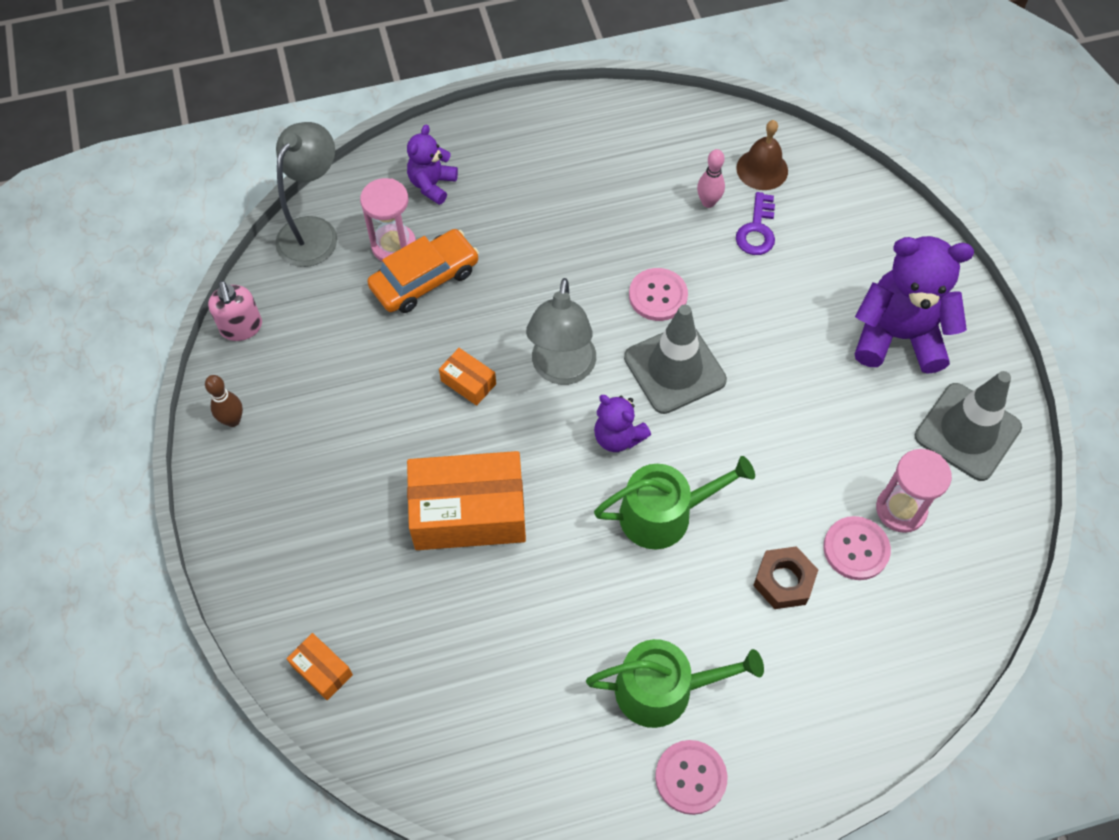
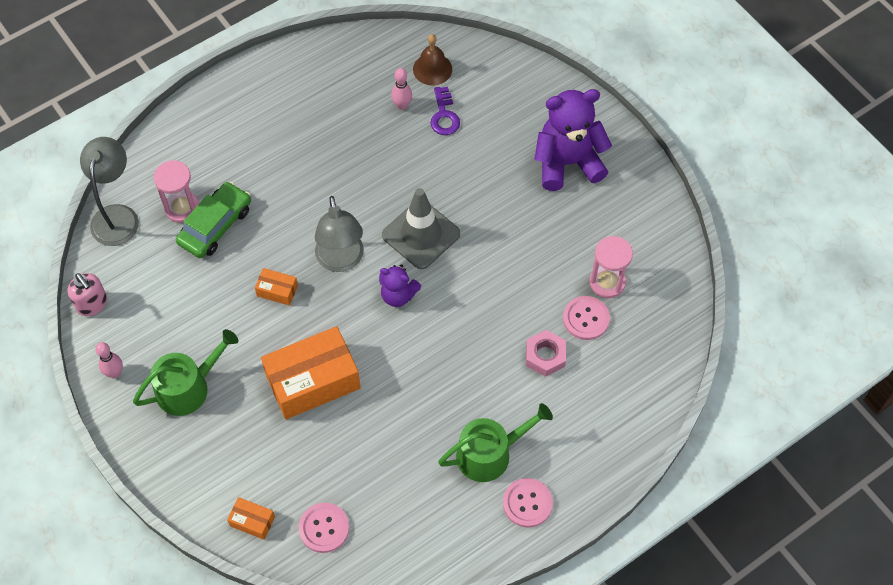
camera: 20 degrees left, 0 degrees up
(233, 420) = (115, 373): brown bowling pin -> pink bowling pin
(425, 279) = (215, 225): orange car -> green car
(432, 184) = (193, 153): purple teddy bear -> none
(658, 296) = (390, 185): pink button -> pink button (324, 528)
(664, 514) = (449, 337): green watering can -> green watering can (188, 387)
(783, 581) = (545, 356): brown nut -> pink nut
(967, 432) = (635, 215): grey traffic cone -> none

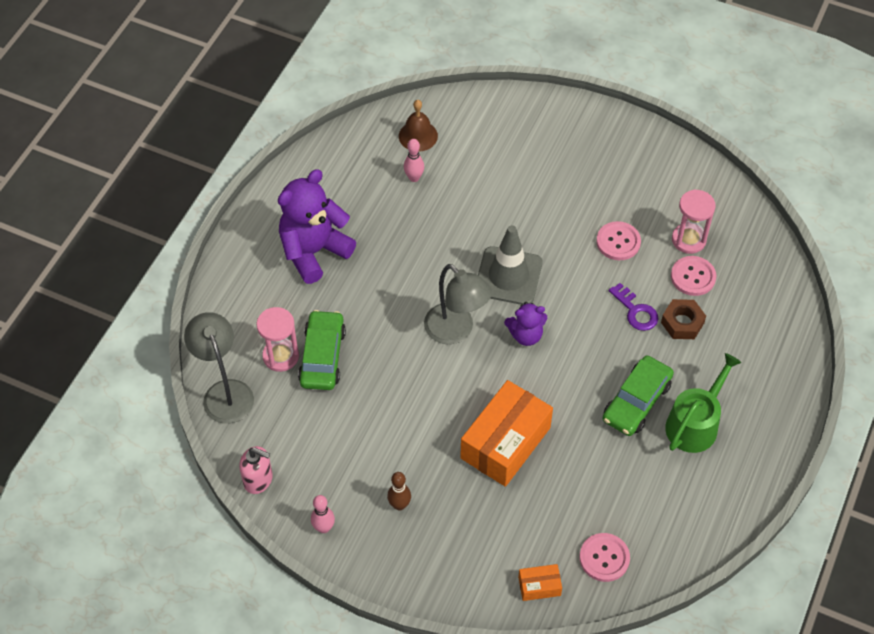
camera: 30 degrees left, 5 degrees down
(188, 387) = (399, 505): green watering can -> brown bowling pin
(277, 291) = (418, 384): orange box -> none
(444, 116) = (456, 169): purple key -> purple key (636, 311)
(452, 405) = (636, 401): none -> green car
(527, 503) = (754, 447): pink button -> pink button (618, 242)
(545, 356) = (682, 323): pink nut -> brown nut
(567, 163) = (587, 160): purple teddy bear -> purple teddy bear (314, 251)

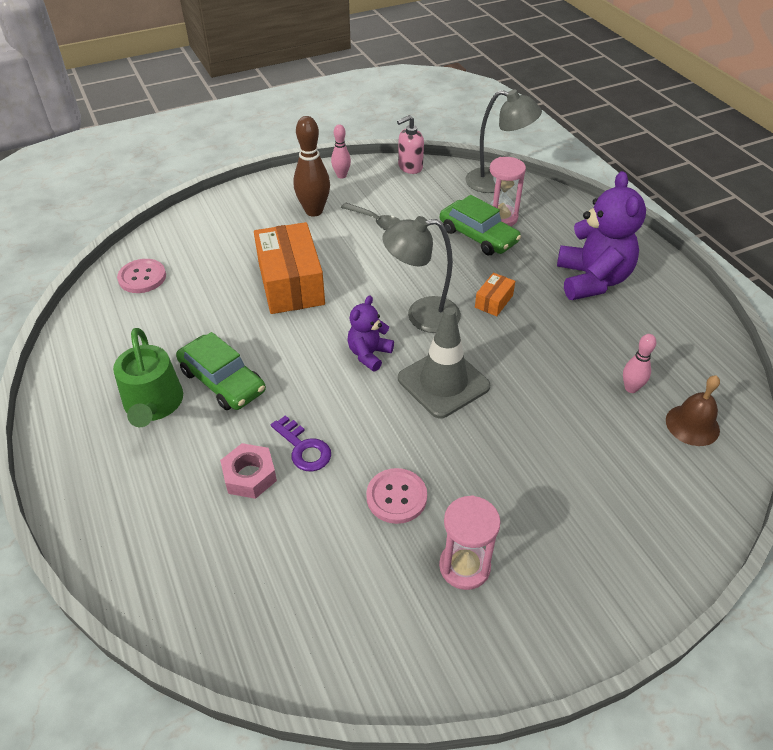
camera: 130 degrees right, 10 degrees down
(370, 443) = (376, 222): none -> grey spoon
(399, 505) = (314, 211): brown bowling pin -> brown bowling pin, size x1.74
(539, 586) = (173, 237): orange box -> orange box (494, 301)
(636, 311) = (304, 448): purple key -> purple key turned 135 degrees counterclockwise
(636, 401) = (222, 381): green car -> green car turned 150 degrees clockwise
(682, 323) = (249, 475): brown nut -> pink nut
(688, 240) = (333, 567): pink hourglass -> pink hourglass (464, 566)
(693, 277) = (286, 530): pink button -> none

